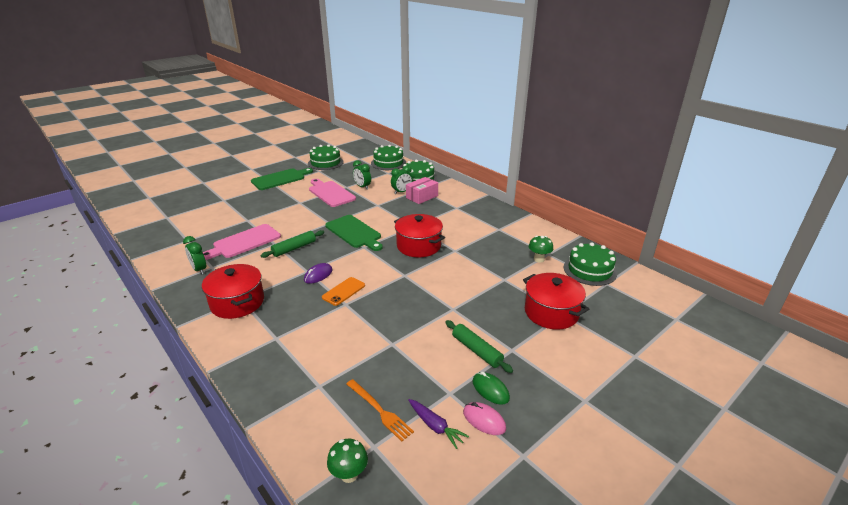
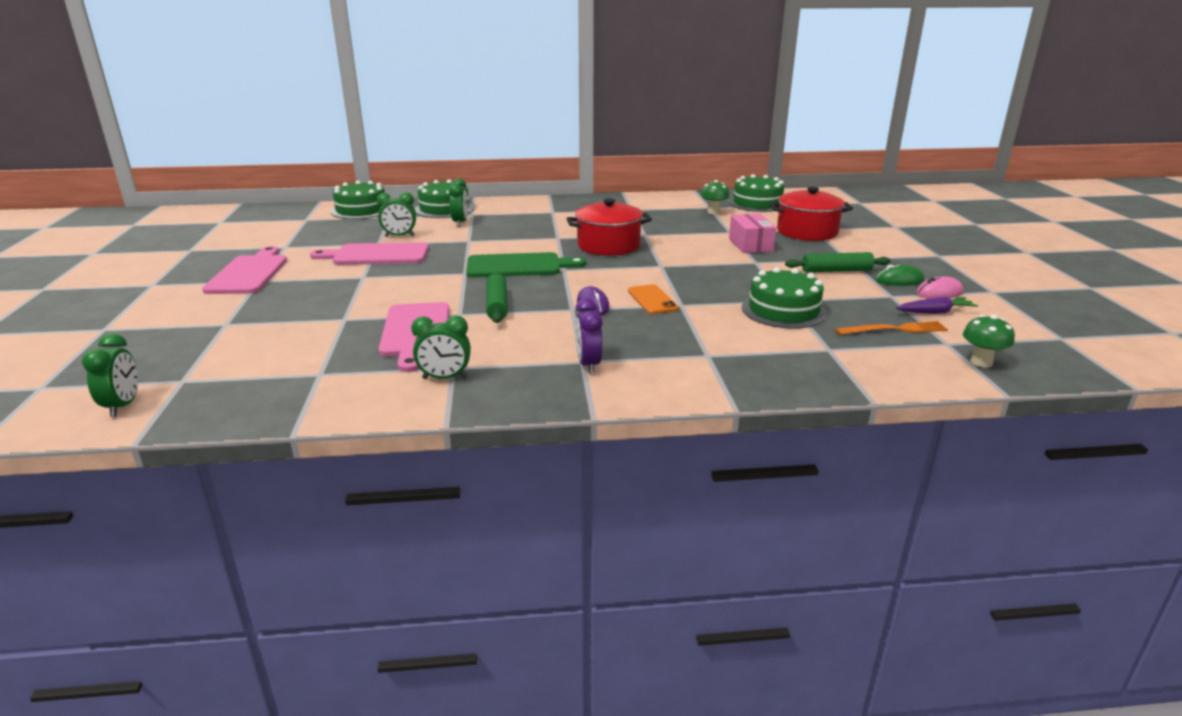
camera: 55 degrees left, 5 degrees down
(141, 217) = (123, 406): none -> green clock
(237, 302) = (588, 365): red pot -> purple clock
(280, 179) = (249, 273): green cutting board -> pink cutting board
(325, 163) = (267, 238): green cake -> green cake (783, 310)
(422, 197) = (494, 218): pink box -> pink box (750, 245)

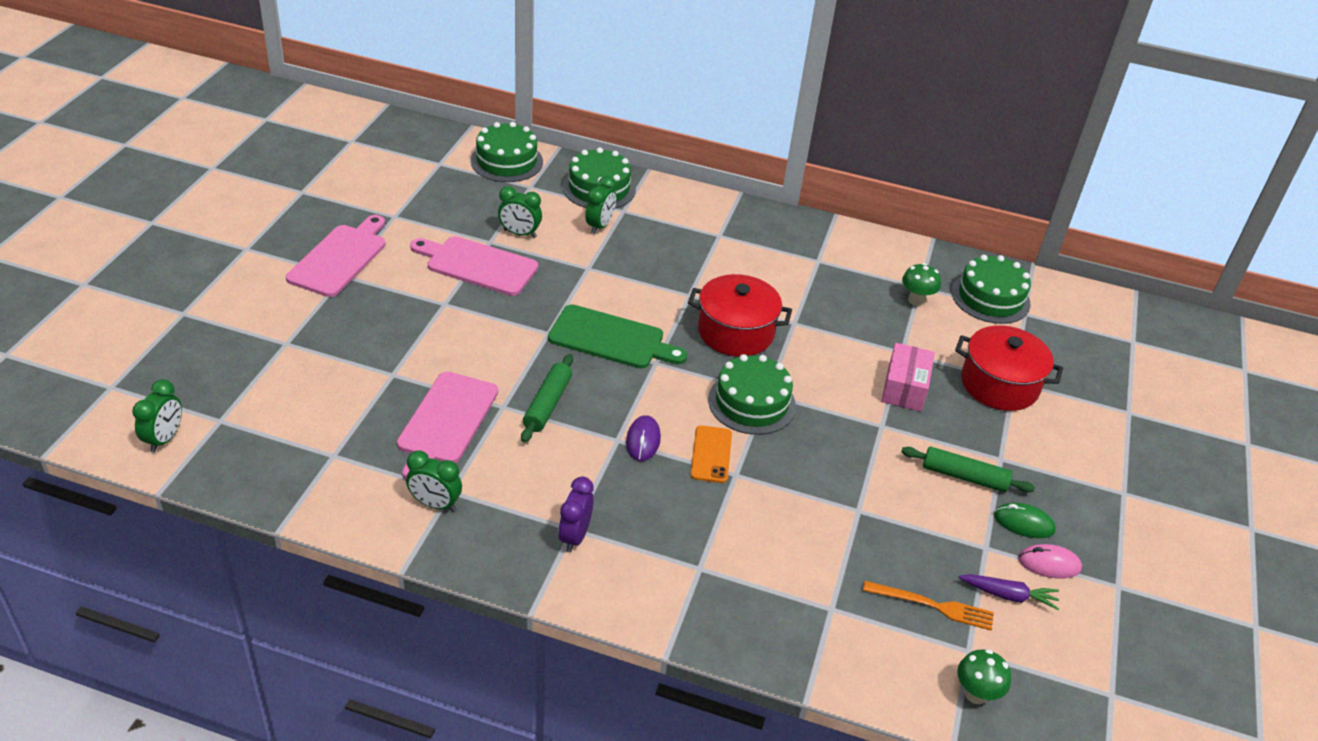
camera: 20 degrees right, 15 degrees up
(783, 310) = (838, 526): green cake -> green cake (751, 402)

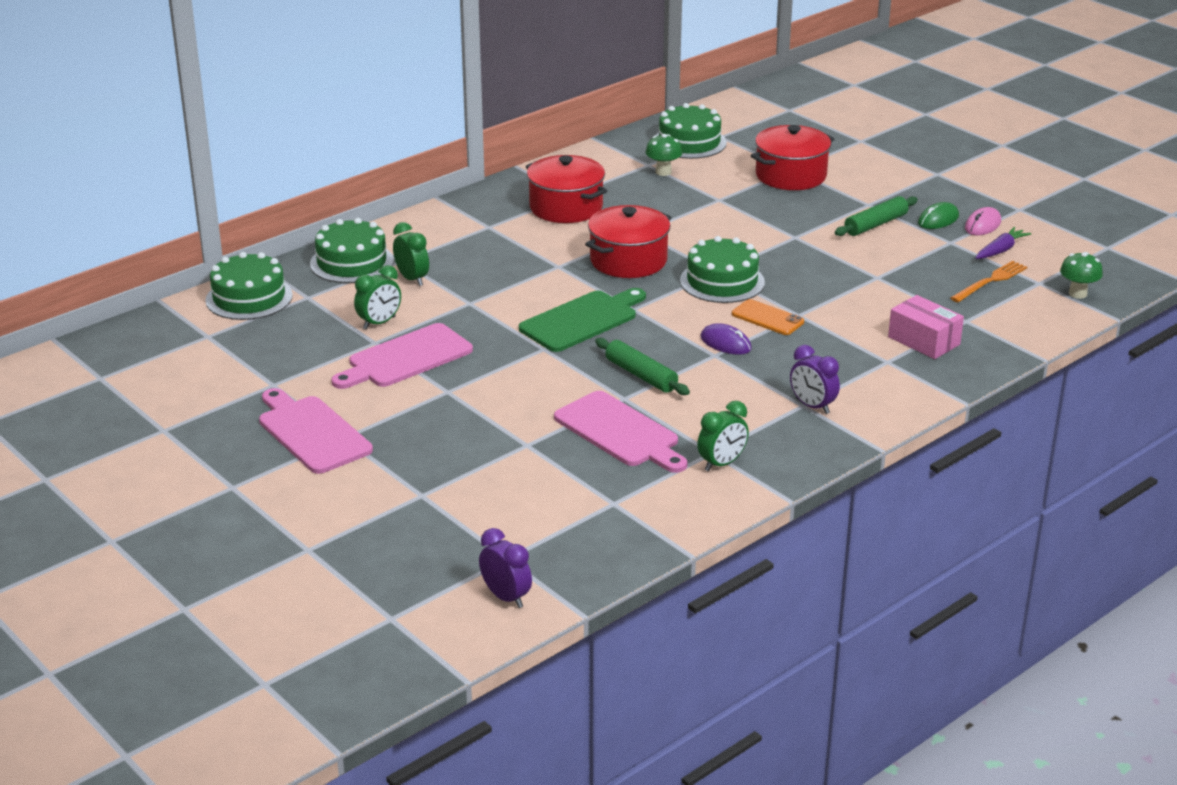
camera: 55 degrees left, 10 degrees down
(164, 439) = (506, 597): green clock -> purple clock
(793, 265) = (566, 207): none -> red pot
(905, 388) = (762, 213): pink box -> pink box (924, 340)

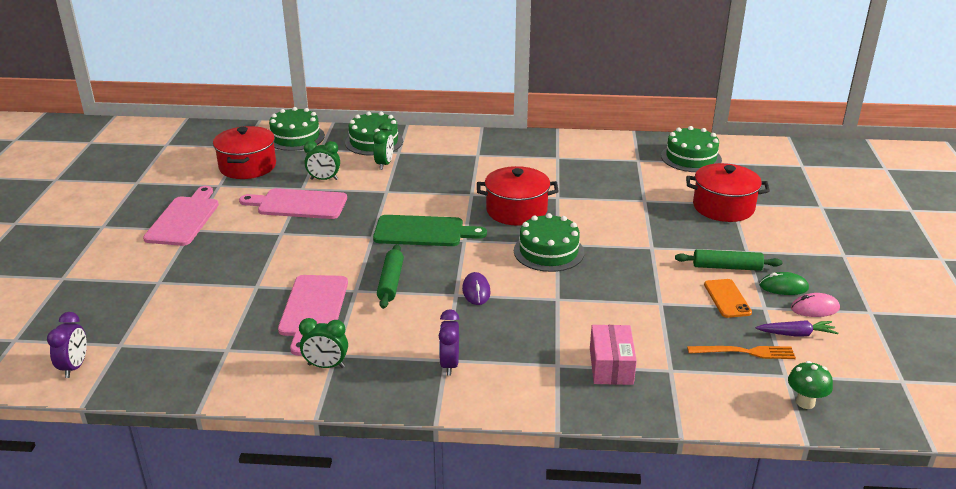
camera: 45 degrees right, 0 degrees up
(566, 207) = (540, 163): red pot -> red pot (247, 166)
(663, 172) = (639, 168): green mushroom -> none
(767, 318) = (533, 290): orange phone -> orange phone (727, 298)

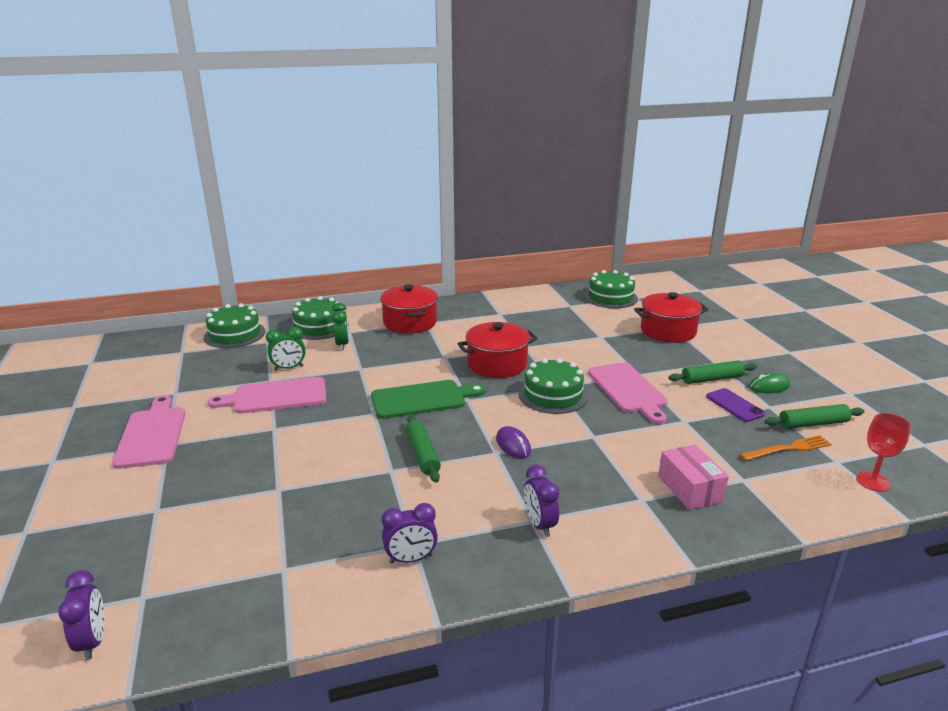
camera: 20 degrees left, 5 degrees down
(247, 166) = (198, 369): red pot -> red pot (410, 323)
(313, 309) = (357, 500): pink cutting board -> pink cutting board (628, 390)
(326, 366) = (411, 559): green clock -> purple clock
(727, 298) = (734, 405): orange phone -> purple phone
(796, 334) = (813, 424): purple carrot -> green rolling pin
(805, 402) = (872, 481): green mushroom -> red goblet
(814, 308) = (807, 399): pink mouse -> none

